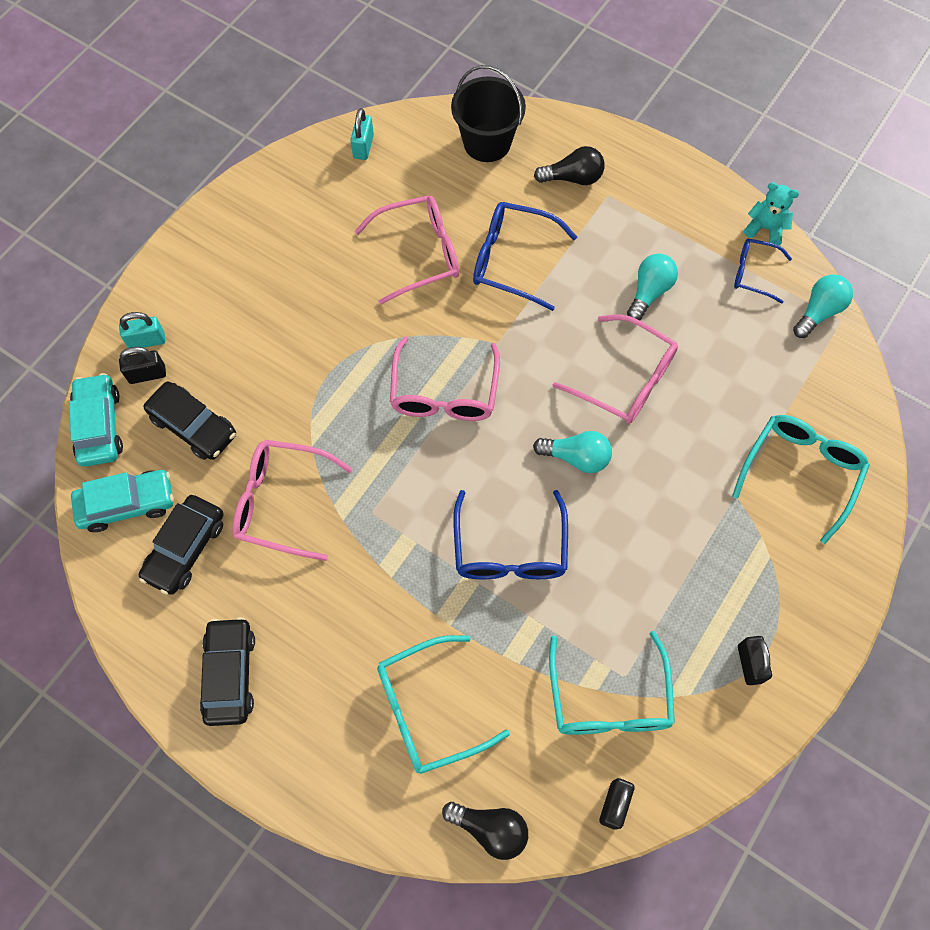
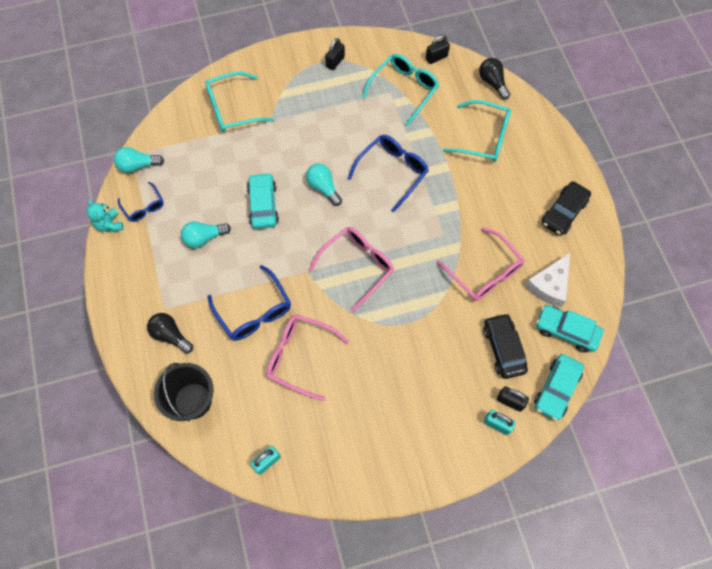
camera: 140 degrees left, 0 degrees up
(185, 548) = (549, 285): black car -> white cheese
(625, 379) = (263, 205): pink glasses -> turquoise car

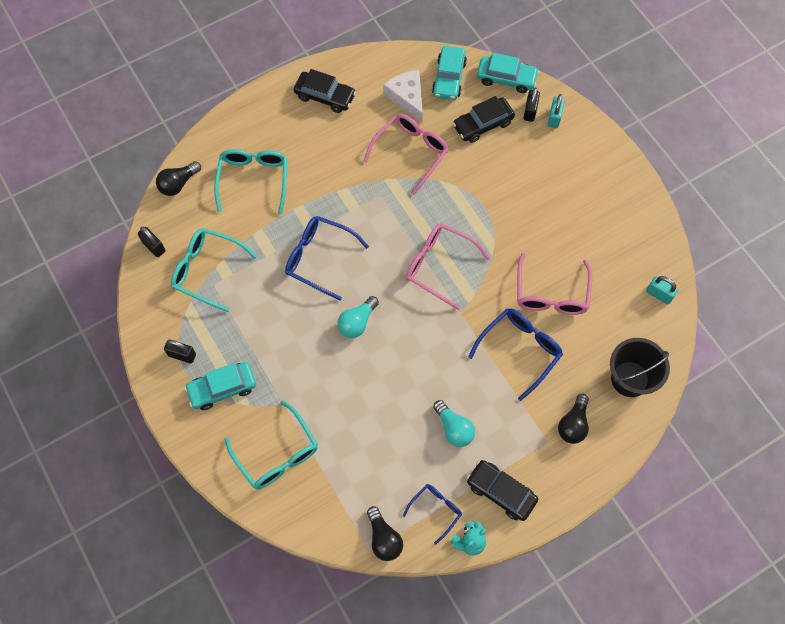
camera: 105 degrees left, 0 degrees up
(137, 259) = (501, 492): none -> black car
(138, 165) = (384, 538): turquoise light bulb -> black light bulb
(263, 205) = (396, 378): turquoise car -> turquoise car (222, 388)
(549, 285) = (407, 97): white cheese -> white cheese turned 135 degrees counterclockwise

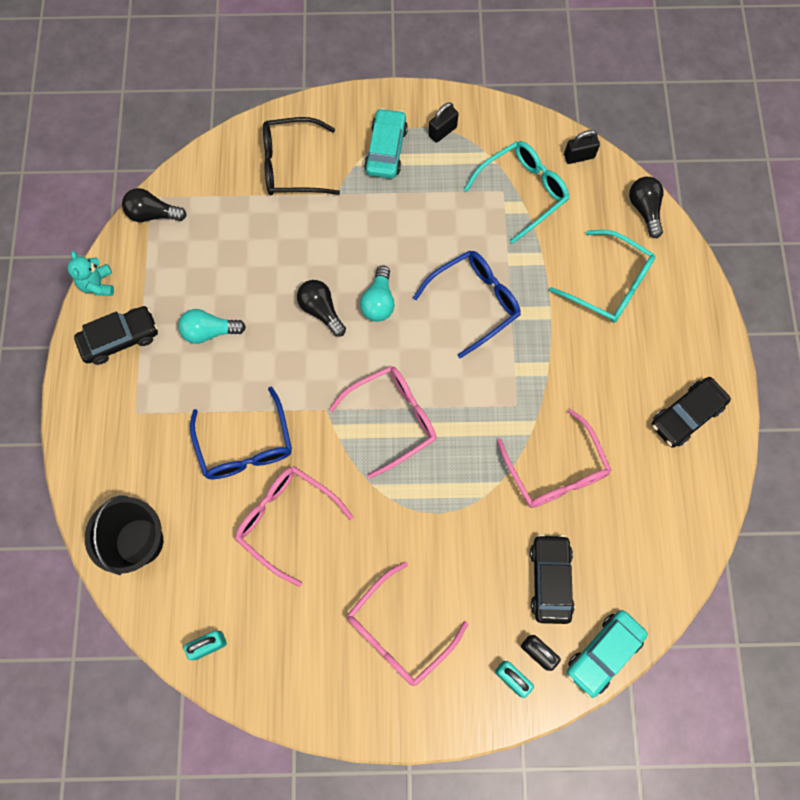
camera: 120 degrees right, 5 degrees up
(277, 454) = (291, 165): turquoise glasses -> black glasses
(357, 322) = (379, 302): turquoise light bulb -> turquoise light bulb turned 150 degrees counterclockwise
(407, 97) = (636, 510): white cheese -> none
(435, 510) = (146, 271): blue glasses -> none
(449, 78) = (640, 578): turquoise car -> none
(572, 190) = (398, 631): none -> pink glasses
(573, 424) = (134, 449): black light bulb -> black light bulb (321, 310)

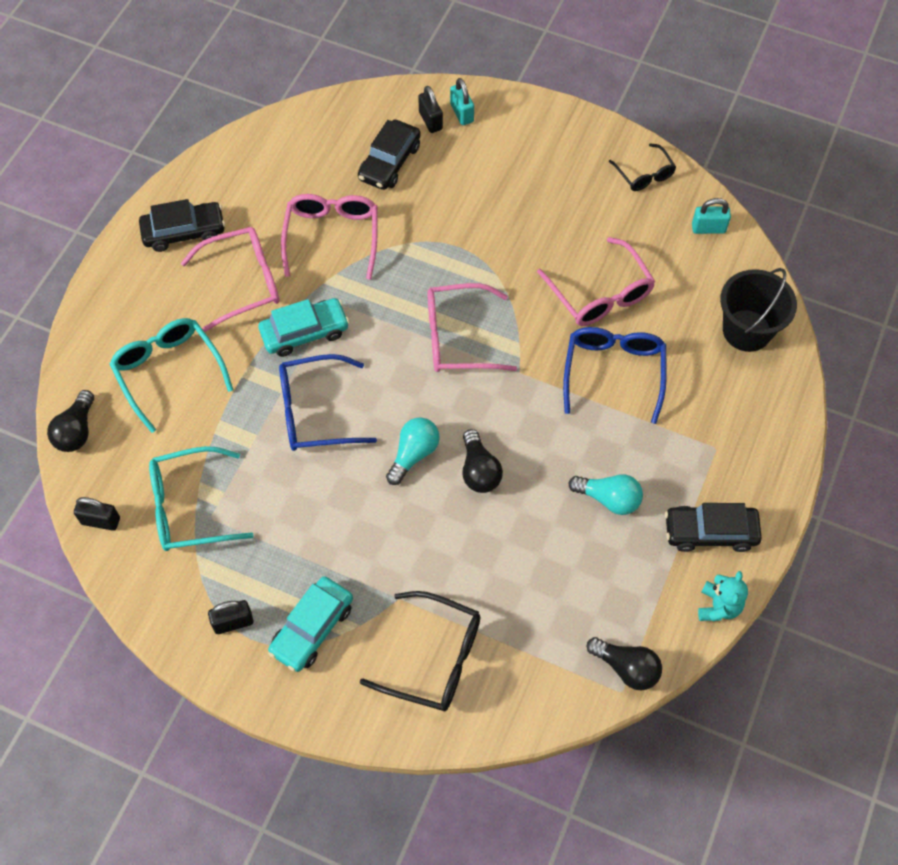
camera: 155 degrees left, 10 degrees down
(294, 685) = (644, 174): none -> black glasses
(398, 631) = (538, 176): pink glasses -> pink glasses (243, 282)
(603, 653) = (378, 101): turquoise car -> turquoise car (305, 332)

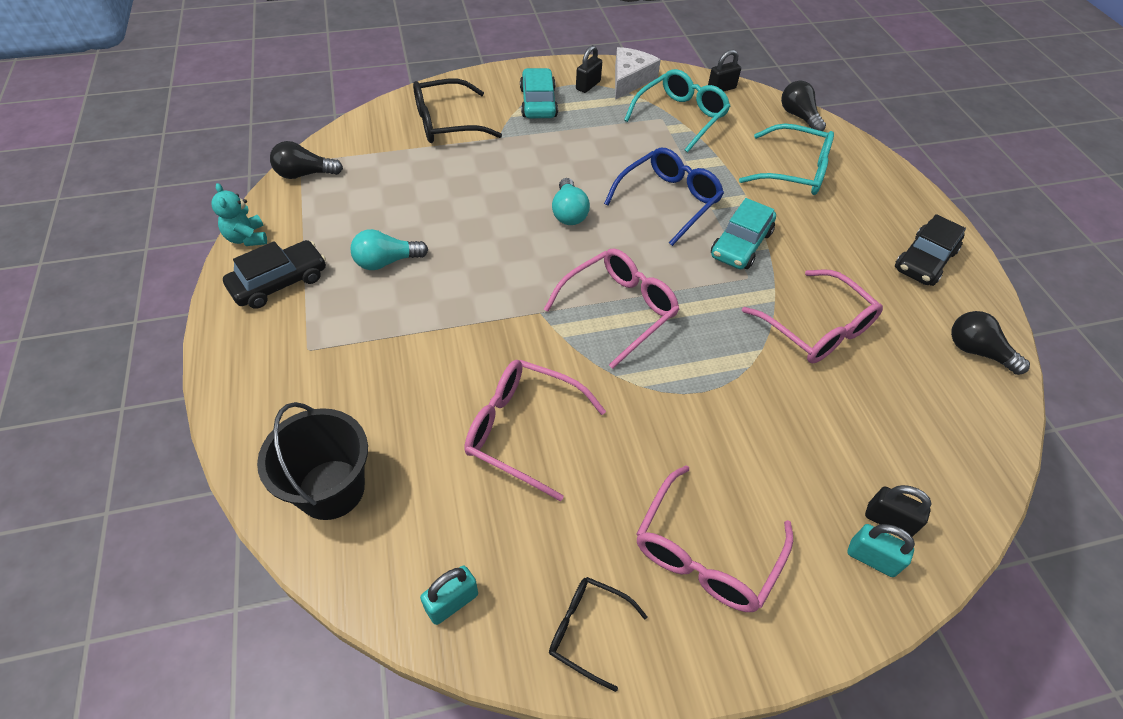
camera: 140 degrees right, 10 degrees down
(178, 601) = (630, 80): none -> white cheese
(243, 282) = (831, 251): pink glasses -> pink glasses (705, 553)
(389, 162) = (864, 437): black car -> none
(479, 471) = (509, 227): black light bulb -> black light bulb (977, 351)
(613, 372) = (452, 361): blue glasses -> none

